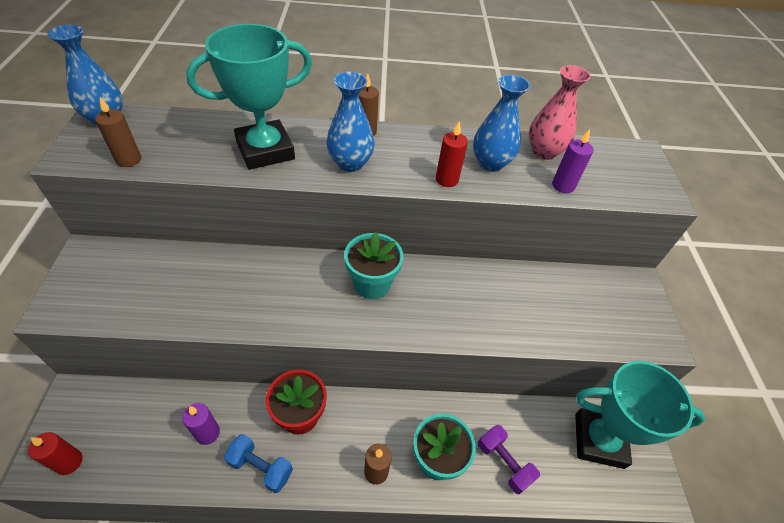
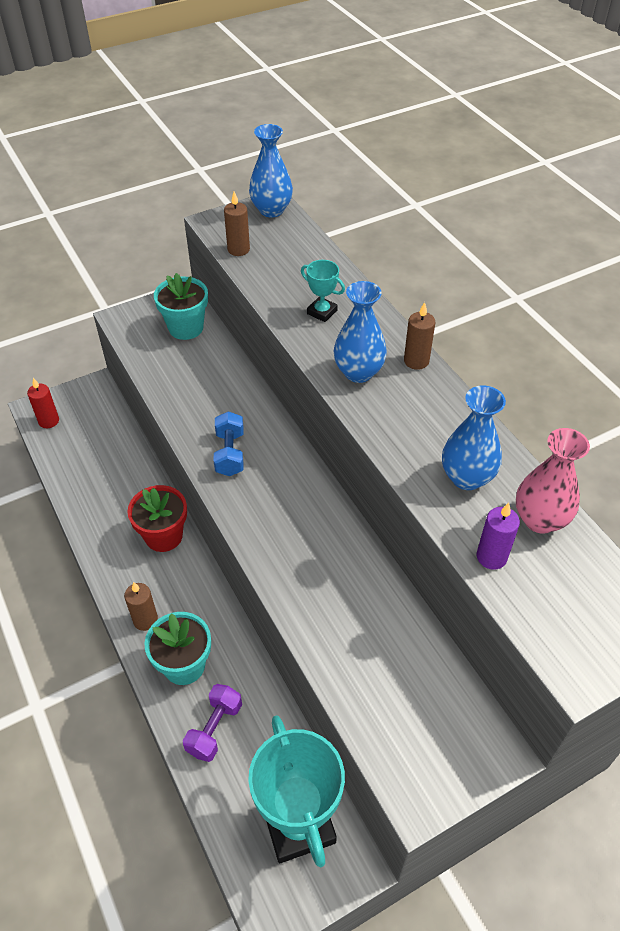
camera: 65 degrees right, 0 degrees up
(208, 433) = (113, 484): purple candle -> none
(261, 467) = (105, 535): blue dumbbell -> blue dumbbell (230, 453)
(265, 150) = (322, 312): turquoise trophy -> turquoise trophy, size x0.45
(372, 284) = (289, 489): turquoise flower pot -> turquoise flower pot (186, 328)
(447, 180) = (403, 451): red candle -> none

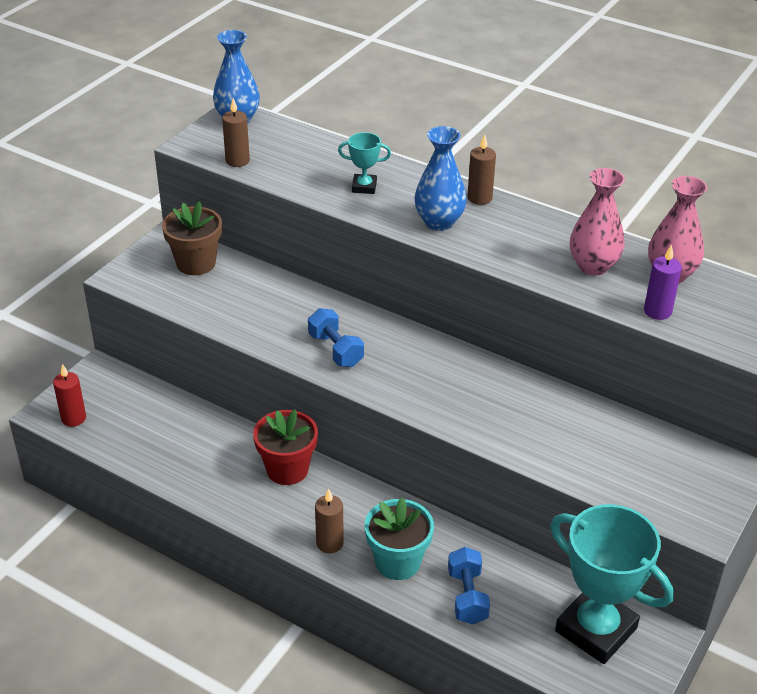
camera: 30 degrees left, 10 degrees down
(186, 328) = (196, 263): turquoise flower pot -> brown flower pot
(214, 729) = (467, 596): purple dumbbell -> blue dumbbell
(466, 477) = (593, 266): blue vase -> pink vase

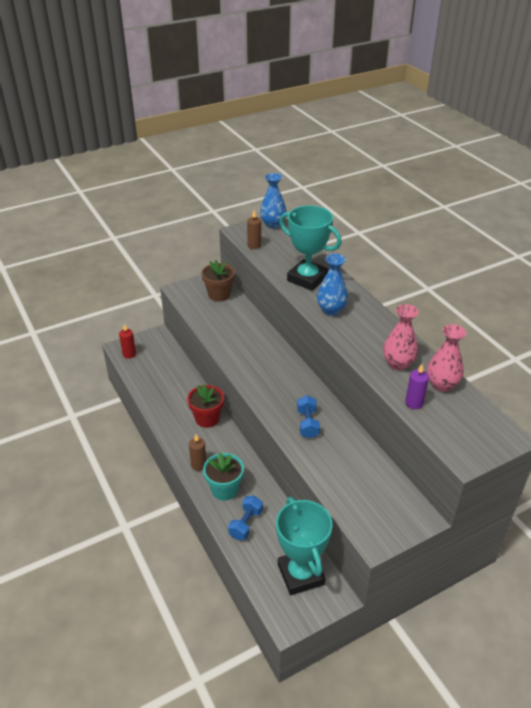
camera: 30 degrees right, 0 degrees up
(335, 350) = (251, 363): blue dumbbell -> blue dumbbell (307, 424)
(364, 187) = (307, 279): turquoise trophy -> turquoise trophy, size x2.23
(479, 198) = (365, 304): brown candle -> none

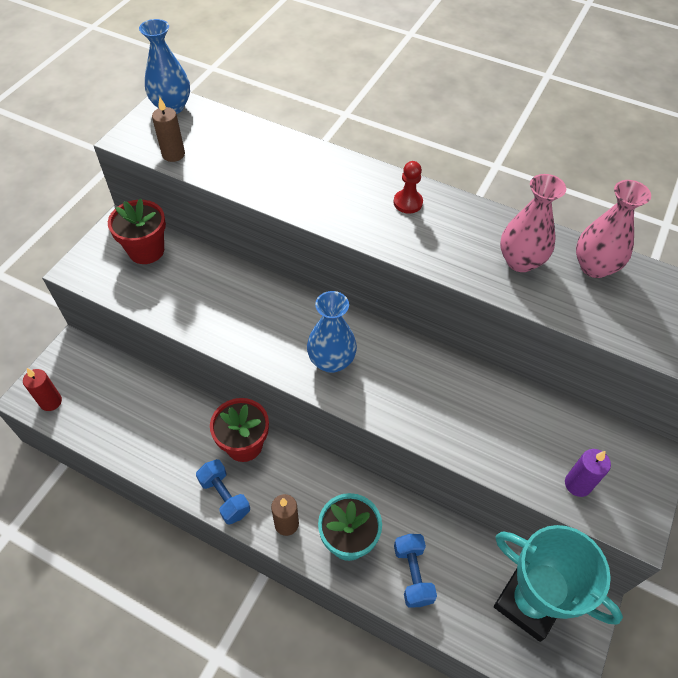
camera: 35 degrees left, 15 degrees up
(219, 295) = (146, 250): brown flower pot -> red flower pot
(307, 279) = (295, 179): turquoise trophy -> none
(307, 424) = (425, 398): blue dumbbell -> blue dumbbell (225, 497)
(331, 310) = (369, 216): blue vase -> blue vase (331, 361)
(359, 312) = (408, 202): none -> red pawn
(414, 403) = (588, 313): purple candle -> purple candle (577, 484)

